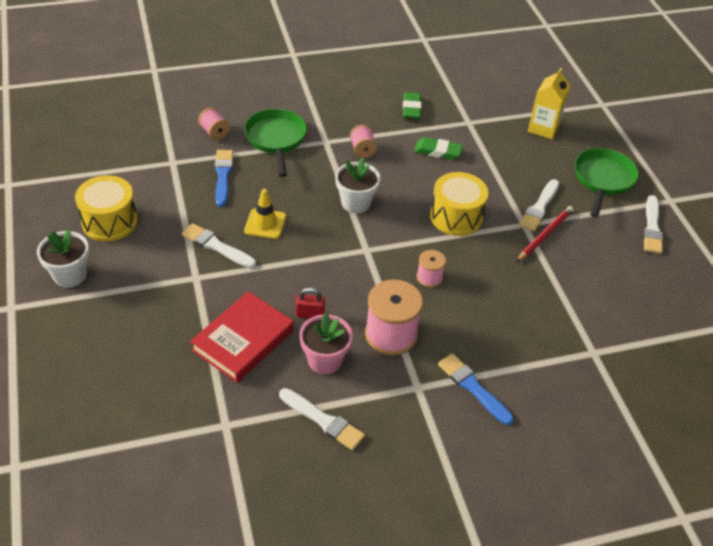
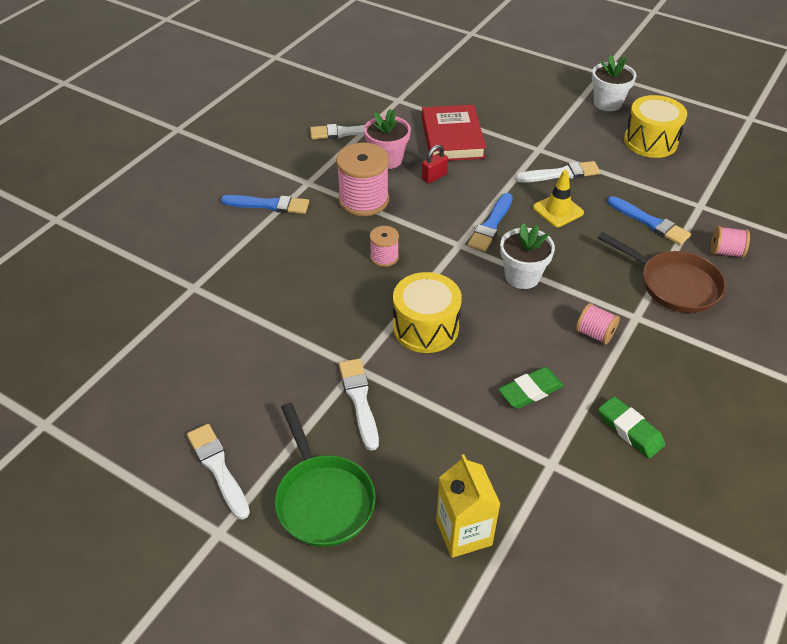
camera: 140 degrees right, 0 degrees up
(276, 139) = (674, 285): green pan -> brown pan
(325, 247) = (491, 225): none -> blue brush
(545, 235) = (325, 370): red pencil -> none

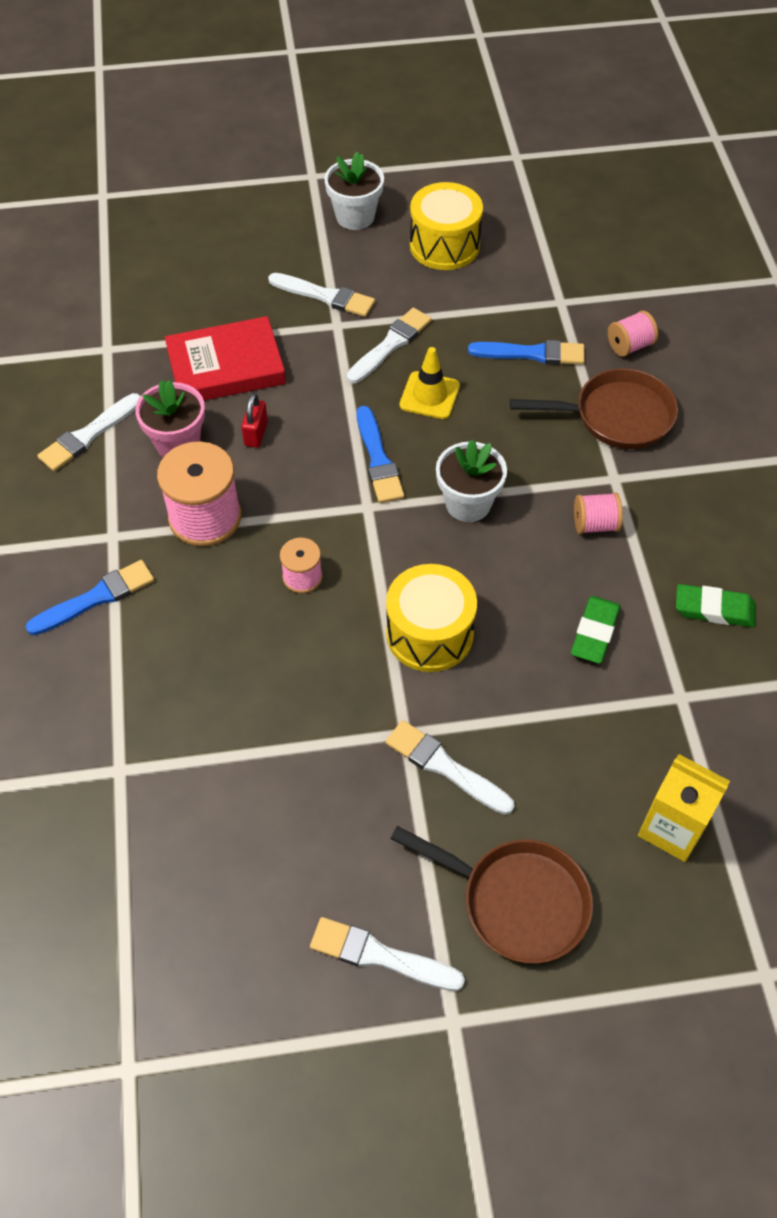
camera: 40 degrees left, 10 degrees up
(323, 499) = (517, 901): green pan -> brown pan
(452, 138) = (226, 367): red book -> red book turned 60 degrees counterclockwise
(547, 132) = (325, 296): none -> white brush

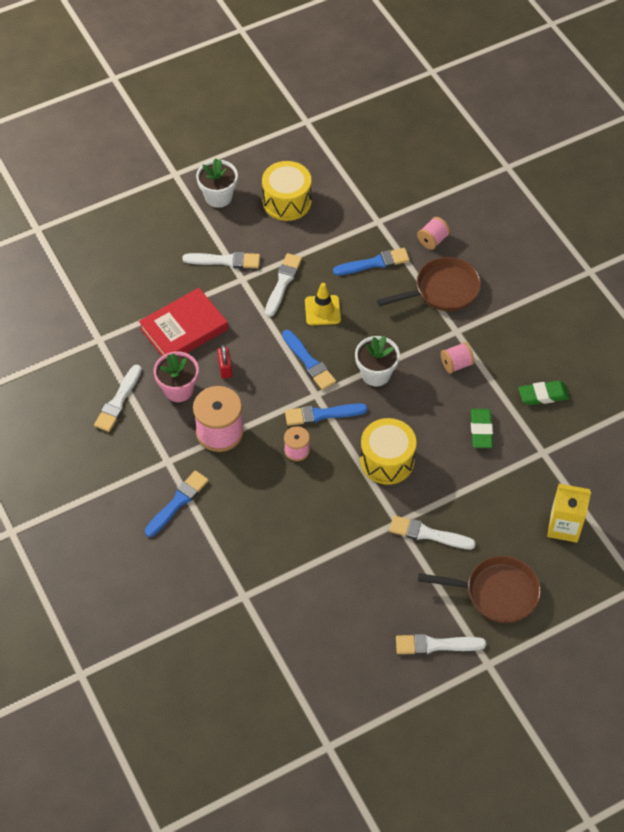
camera: 20 degrees left, 0 degrees up
(363, 537) = (322, 414): none -> blue brush

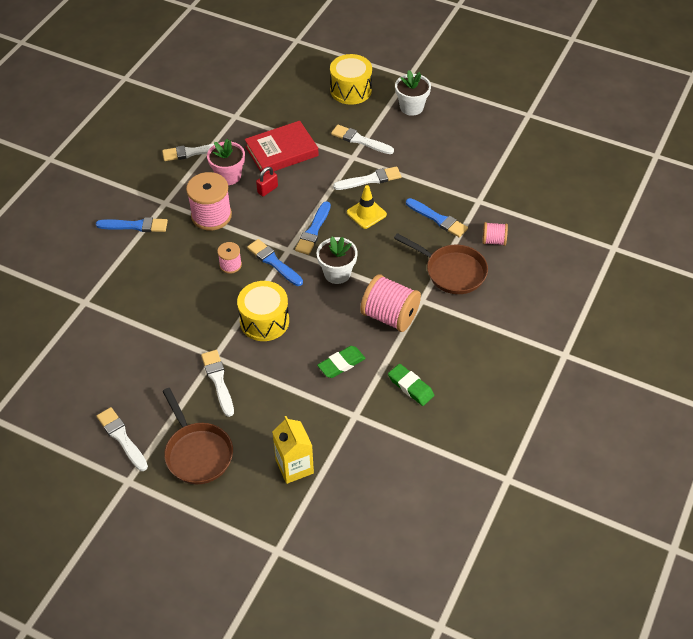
camera: 55 degrees right, 5 degrees down
(184, 329) = (281, 151): red book -> red book turned 45 degrees counterclockwise
(225, 261) = (360, 140): white brush -> white brush turned 150 degrees clockwise
(287, 201) = (444, 143): yellow drum -> yellow drum (351, 90)
(456, 364) = (390, 316): pink spool -> pink spool, size x1.89

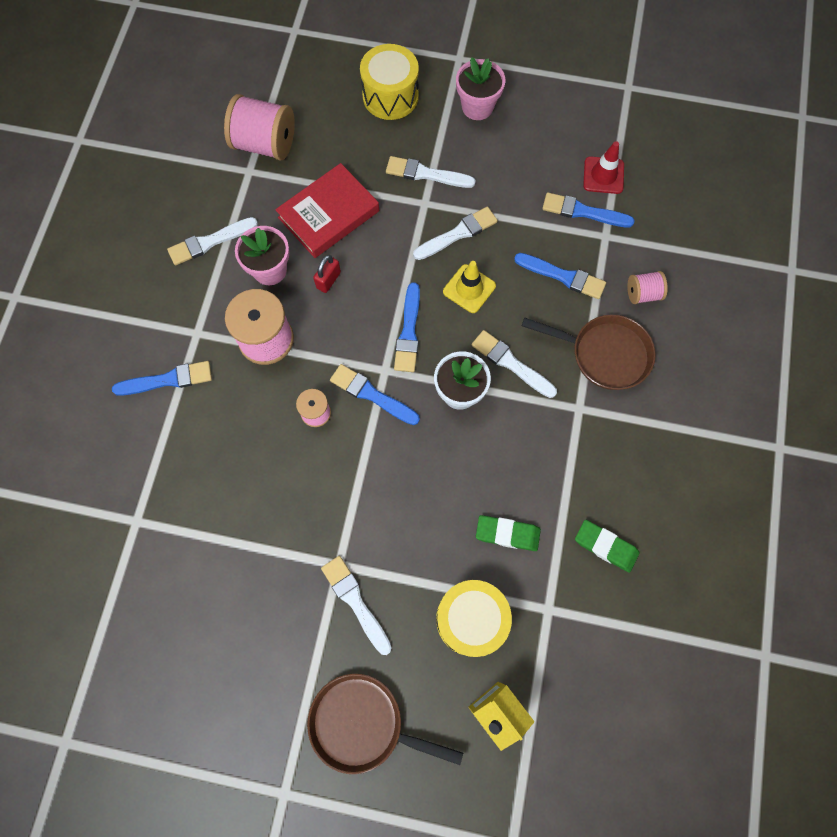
camera: 15 degrees left, 20 degrees up
(122, 438) = (254, 727): white brush -> white brush (511, 363)
(197, 453) = (363, 723): brown pan -> brown pan turned 150 degrees clockwise
(264, 321) = (387, 491): yellow drum -> yellow drum (471, 619)
(341, 364) = (507, 534): green eraser -> green eraser turned 60 degrees clockwise
(390, 316) = (547, 443): pink spool -> pink spool (265, 144)
(411, 107) = (477, 107): white flower pot -> pink flower pot
(467, 183) = (583, 212): none -> blue brush
(490, 164) = (603, 175): none -> red traffic cone

